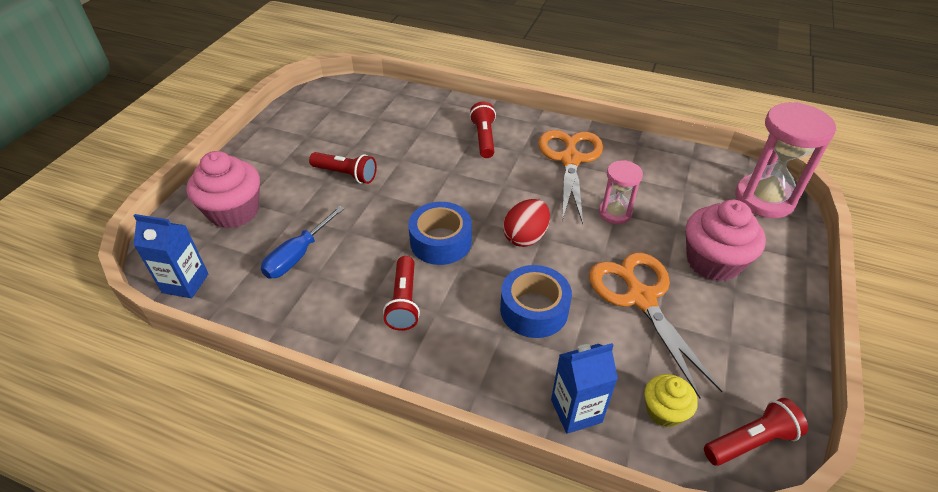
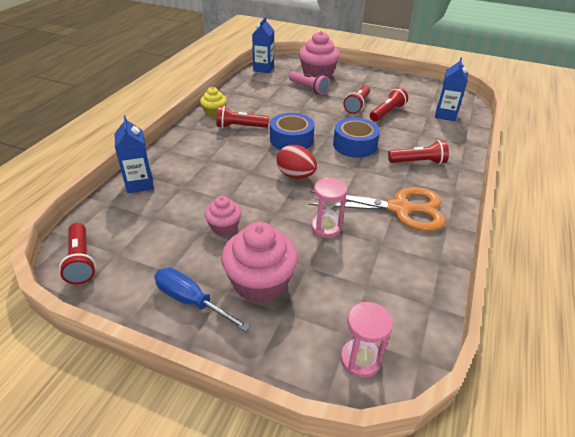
camera: 90 degrees right, 5 degrees down
(282, 222) = (309, 88): none -> pink flashlight
(297, 256) = (281, 94): blue screwdriver -> blue screwdriver (190, 300)
(369, 150) = (387, 112): none -> red flashlight
(378, 105) = (445, 115): none -> blue carton
(534, 309) = (224, 174): blue tape -> blue tape (354, 145)
(641, 298) = (224, 227): orange scissors -> pink cupcake
(664, 411) = (123, 222): yellow cupcake -> yellow cupcake (214, 113)
(764, 199) = (360, 359): pink hourglass -> pink hourglass, size x0.56

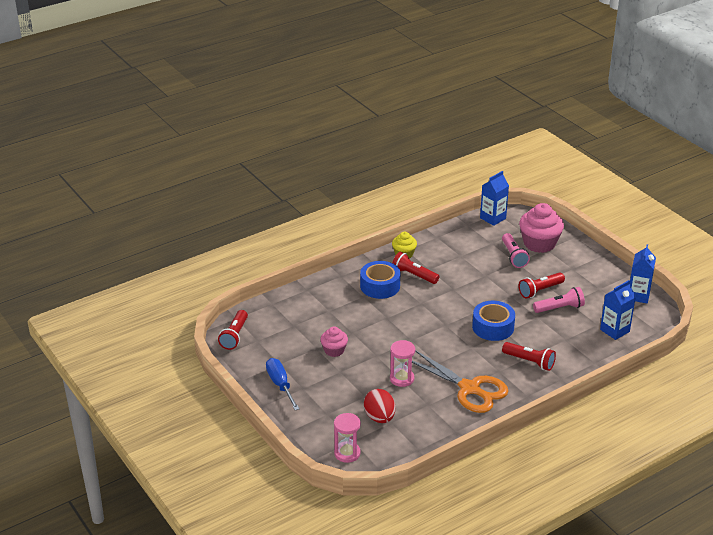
camera: 35 degrees right, 5 degrees down
(140, 184) = (302, 297): blue carton -> blue carton (638, 296)
(260, 283) = (327, 393): pink cupcake -> none
(291, 140) = (445, 303): blue tape -> blue tape (380, 286)
(296, 175) = (418, 334): red egg -> red egg (379, 417)
(387, 112) = (559, 308): red flashlight -> pink flashlight

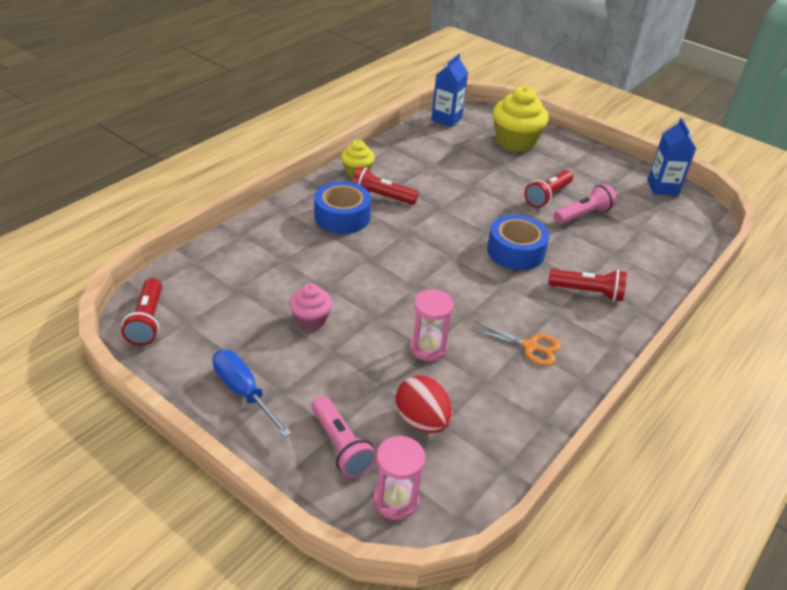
camera: 20 degrees left, 5 degrees up
(469, 388) = (530, 346): orange scissors -> orange scissors, size x0.53
(514, 256) = (494, 159): pink flashlight -> pink flashlight (341, 446)
(539, 243) = (515, 141): pink cupcake -> yellow cupcake
(614, 330) = (664, 234): blue carton -> none

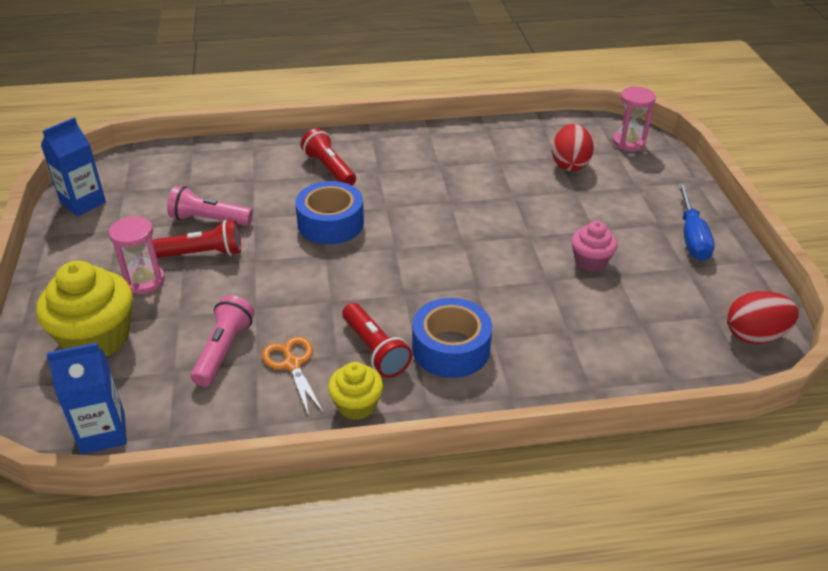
camera: 135 degrees left, 0 degrees up
(147, 321) = (754, 335): red flashlight -> red egg
(341, 446) = (640, 177): pink flashlight -> pink flashlight (223, 350)
(428, 348) = (513, 197): pink hourglass -> pink hourglass (144, 281)
(530, 346) = (434, 162): orange scissors -> orange scissors (292, 364)

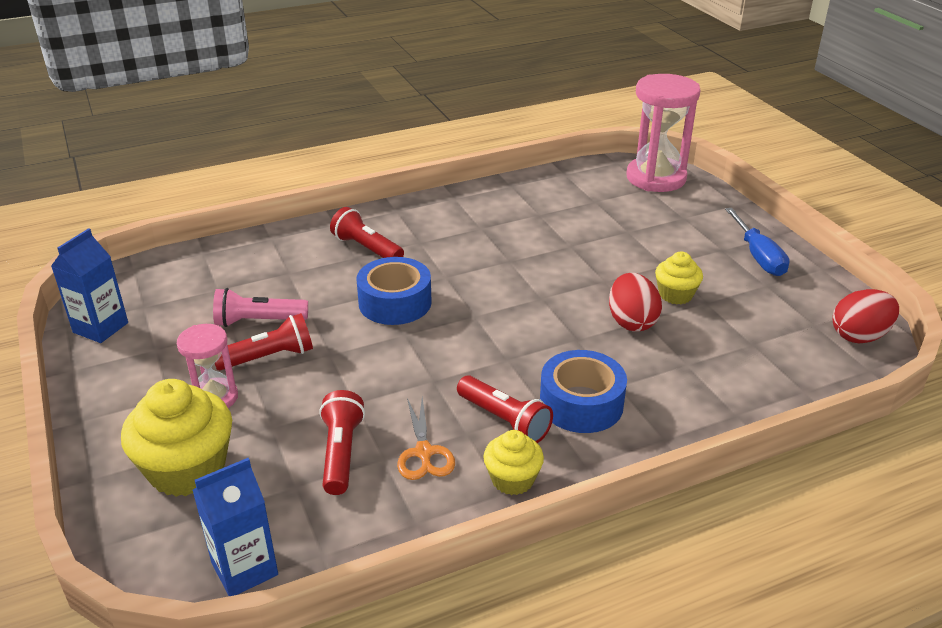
camera: 15 degrees left, 5 degrees down
(223, 350) = (341, 453): pink flashlight -> red flashlight
(292, 364) = (424, 452): orange scissors -> orange scissors turned 150 degrees counterclockwise
(569, 164) = (610, 207): red egg -> red egg (631, 322)
(590, 261) = (675, 295): pink cupcake -> yellow cupcake
(628, 142) = (656, 178): pink hourglass -> pink hourglass, size x1.78

